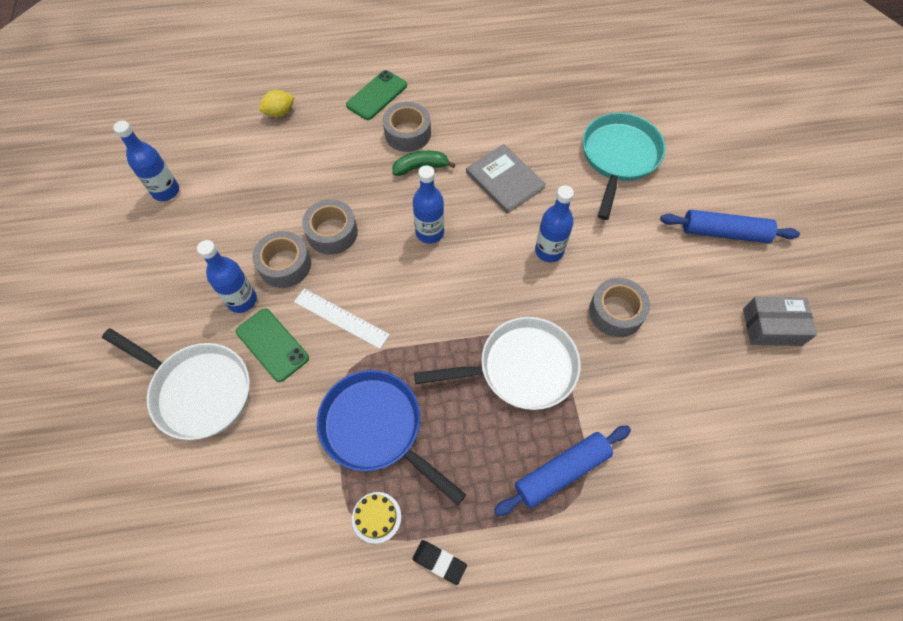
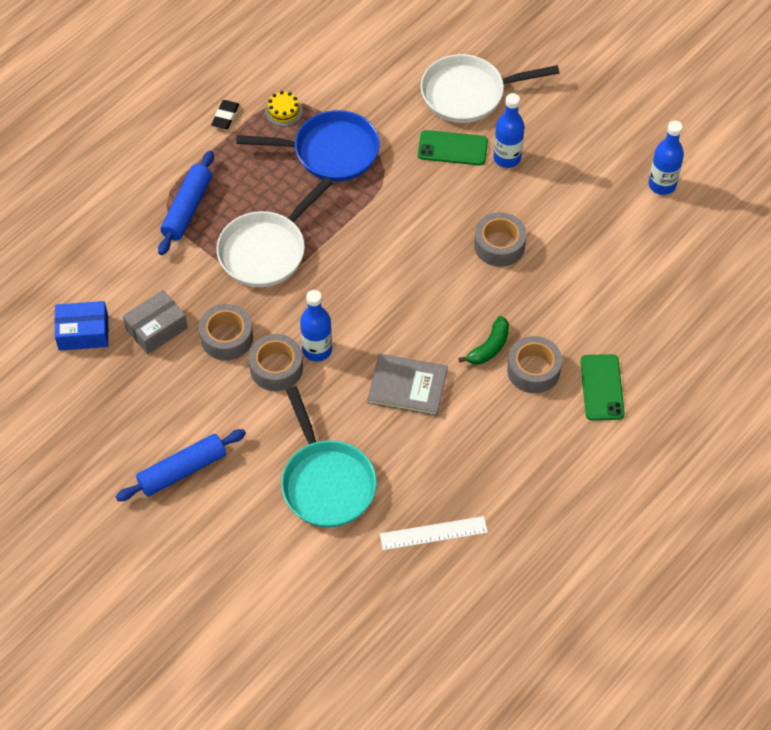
camera: 140 degrees right, 5 degrees down
(279, 113) = (663, 309): yellow lemon -> none
(285, 265) = (506, 200): grey tape -> grey tape (276, 368)
(341, 318) = (425, 195): white ruler -> white ruler (433, 533)
(429, 232) = (425, 298): blue bottle -> none
(439, 562) = (225, 116): black eraser -> black eraser turned 60 degrees counterclockwise
(746, 409) = (83, 332): none -> blue box
(772, 327) = (96, 410): grey box -> grey box (156, 328)

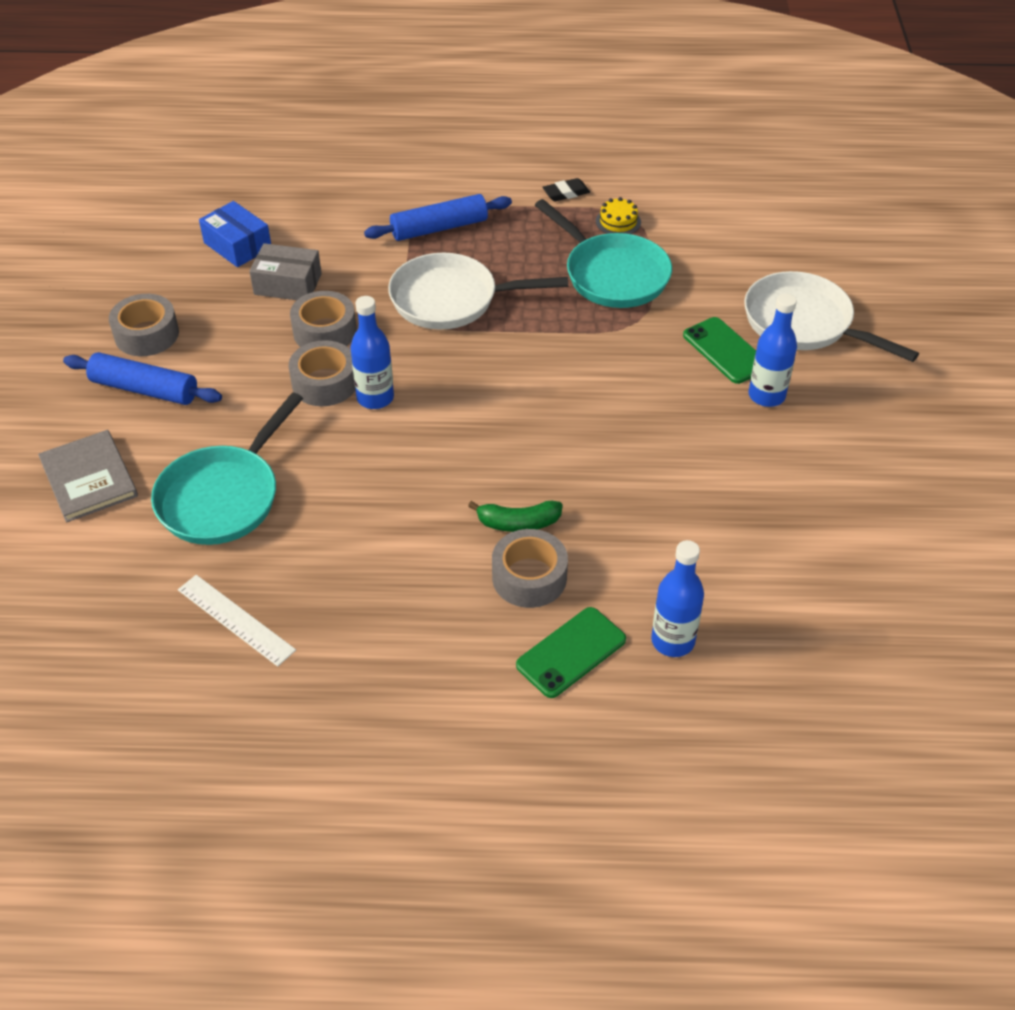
camera: 50 degrees right, 10 degrees down
(330, 152) = (612, 275): blue pan -> turquoise pan
(407, 386) = (401, 488): grey book -> grey book (89, 478)
(499, 245) = (654, 454): grey tape -> grey tape (146, 334)
(662, 185) = (900, 539): blue bottle -> blue bottle (672, 641)

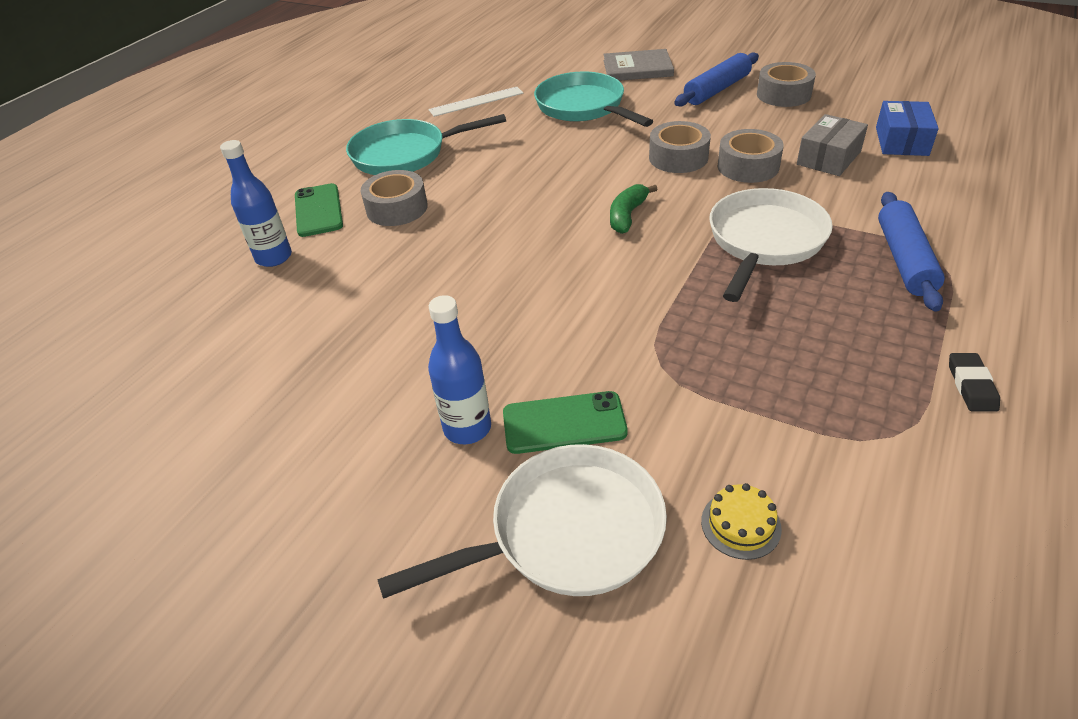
camera: 120 degrees right, 5 degrees down
(237, 245) = (901, 141): blue box -> blue box turned 60 degrees counterclockwise
(375, 398) = (643, 177): blue bottle -> none
(518, 523) = (451, 215): green banana -> green banana (627, 215)
(612, 275) = (761, 372): turquoise pan -> turquoise pan (405, 154)
(618, 222) = (884, 417): yellow cake -> yellow cake (740, 524)

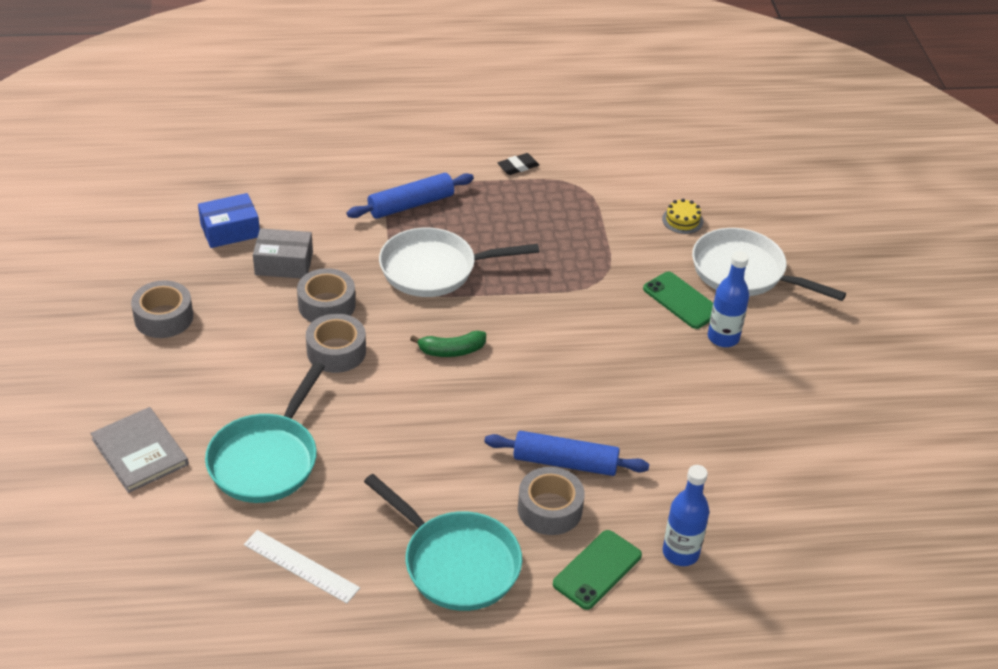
camera: 130 degrees left, 0 degrees up
(717, 90) = (173, 368): blue rolling pin -> blue rolling pin (565, 462)

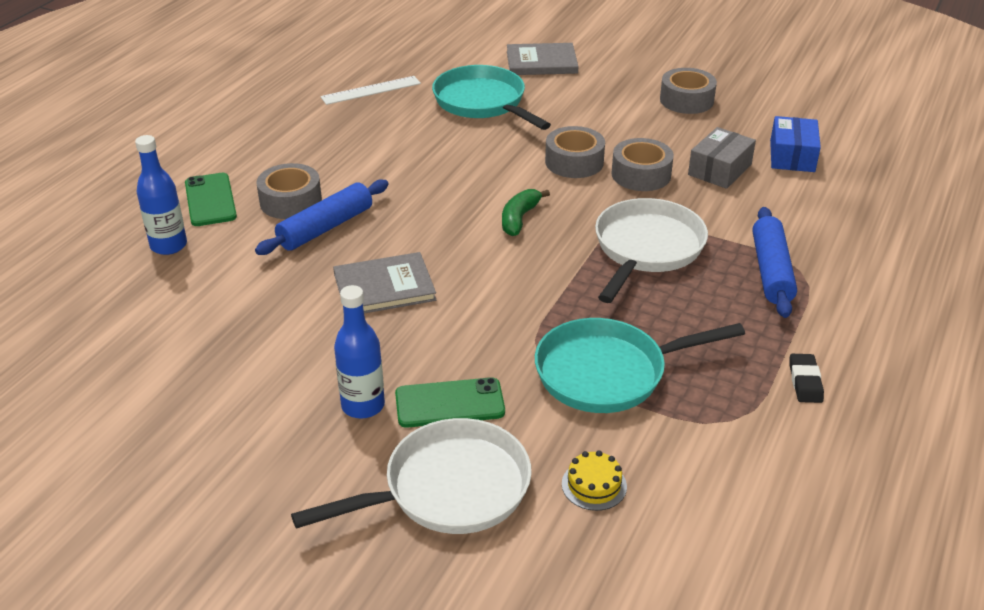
camera: 125 degrees right, 5 degrees down
(456, 563) = (297, 145): turquoise pan -> turquoise pan (608, 373)
(604, 387) = (384, 287): none -> grey book

